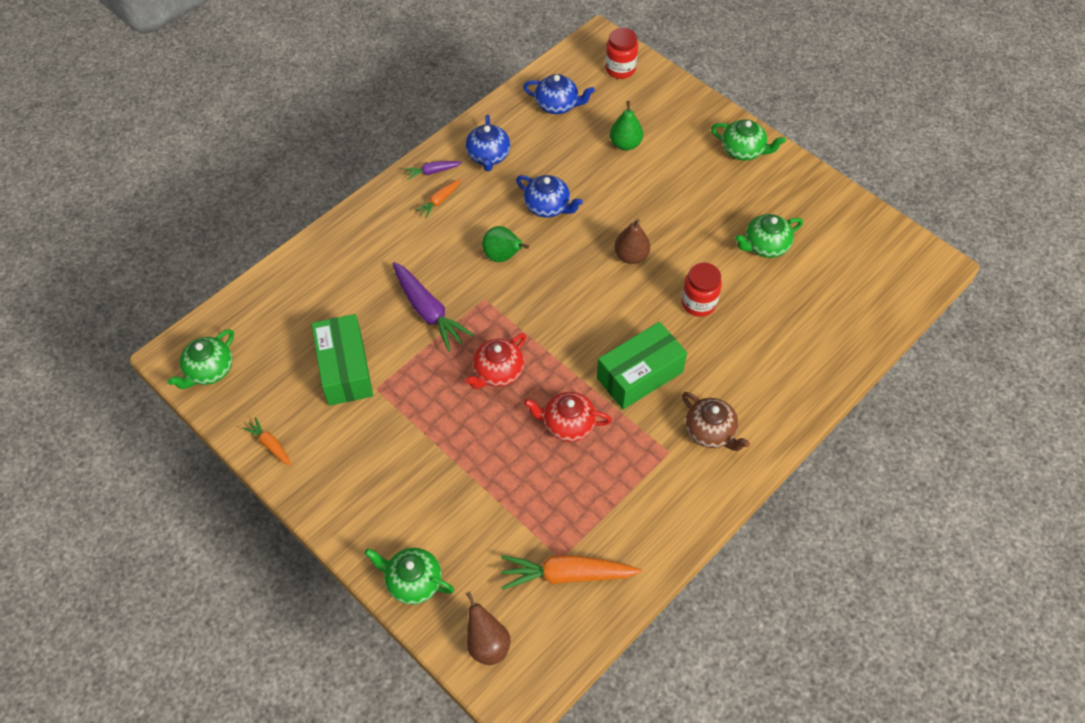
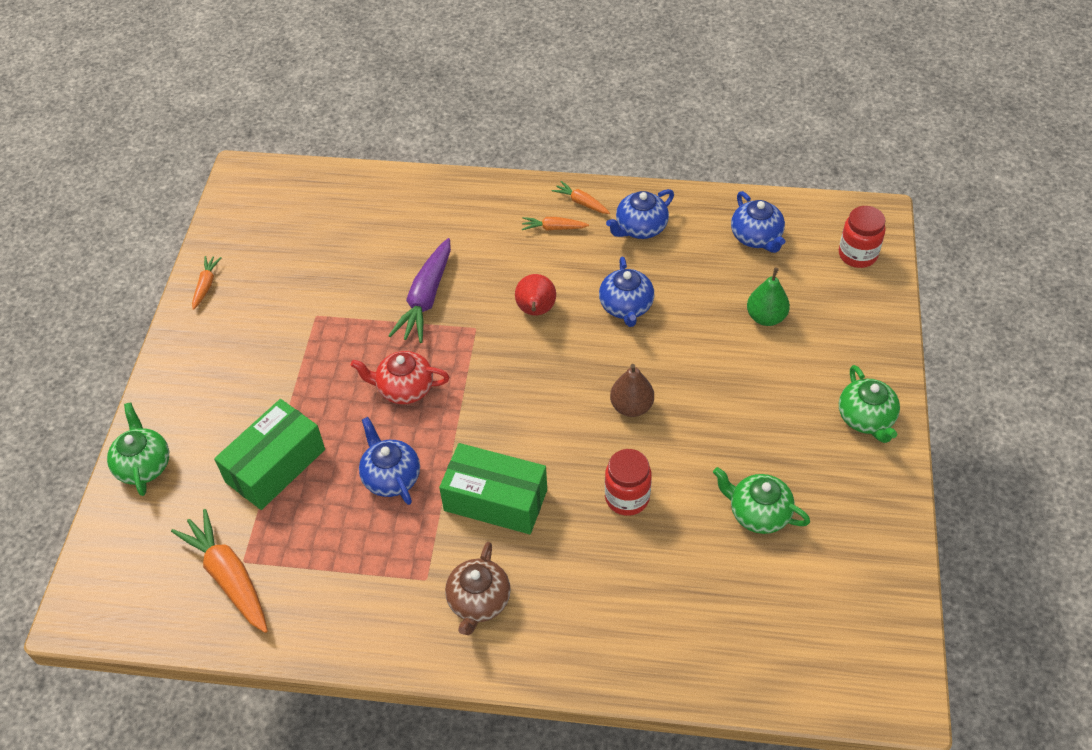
camera: 55 degrees right, 5 degrees down
(209, 370) = (246, 202): green teapot -> none
(345, 369) = (318, 283): green box -> green box (275, 465)
(432, 172) = (581, 203): purple carrot -> orange carrot
(487, 644) = (118, 558): brown pear -> none
(503, 256) = (536, 311): green pear -> red pear
(567, 424) = (391, 477): red teapot -> blue teapot

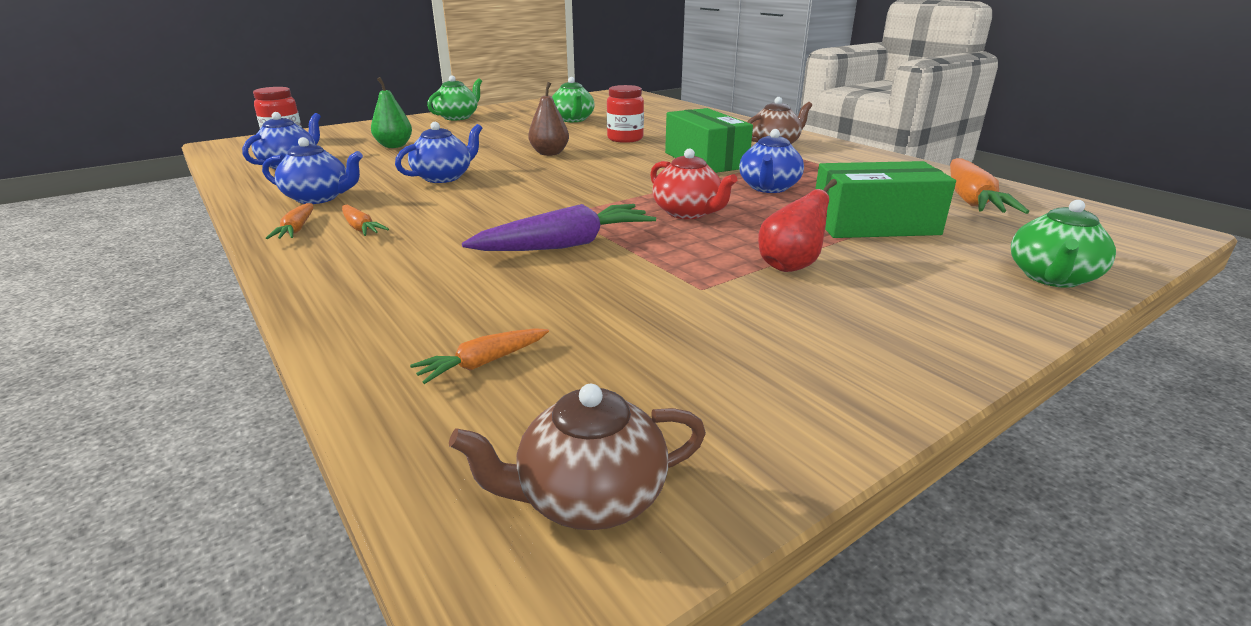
camera: 135 degrees left, 25 degrees down
(206, 285) = (835, 402): orange carrot -> orange carrot (483, 363)
(252, 200) = (589, 497): none -> brown teapot
(536, 311) = (501, 200): red pear -> red pear (790, 266)

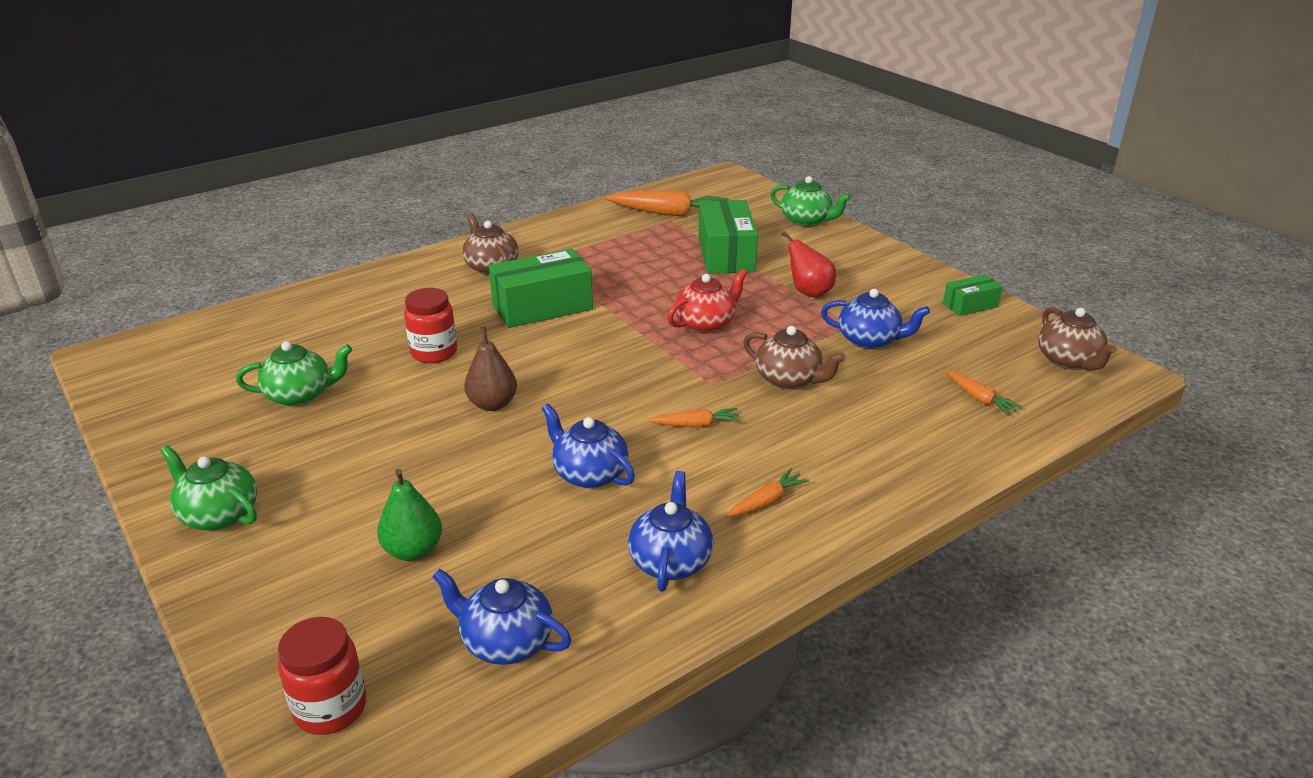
camera: 90 degrees left, 5 degrees up
(297, 229) = (776, 547): orange carrot -> orange carrot (696, 425)
(565, 245) = (789, 379): purple carrot -> brown teapot
(768, 188) = (638, 283): blue teapot -> blue teapot (869, 340)
(807, 401) = (970, 305): none -> green box

